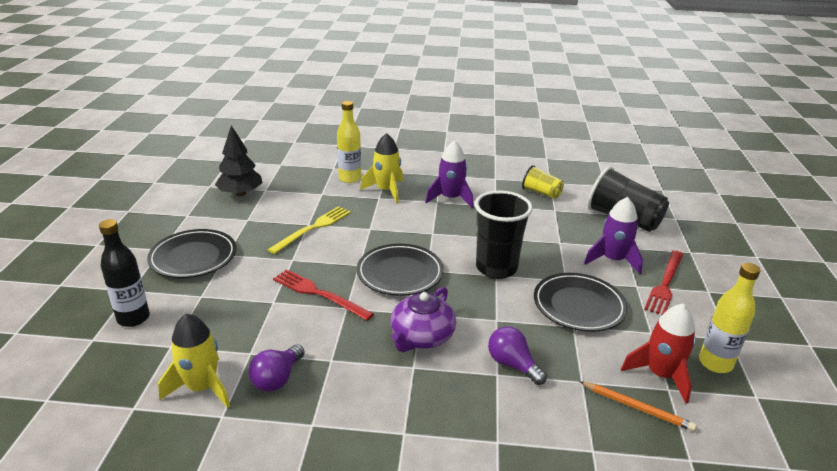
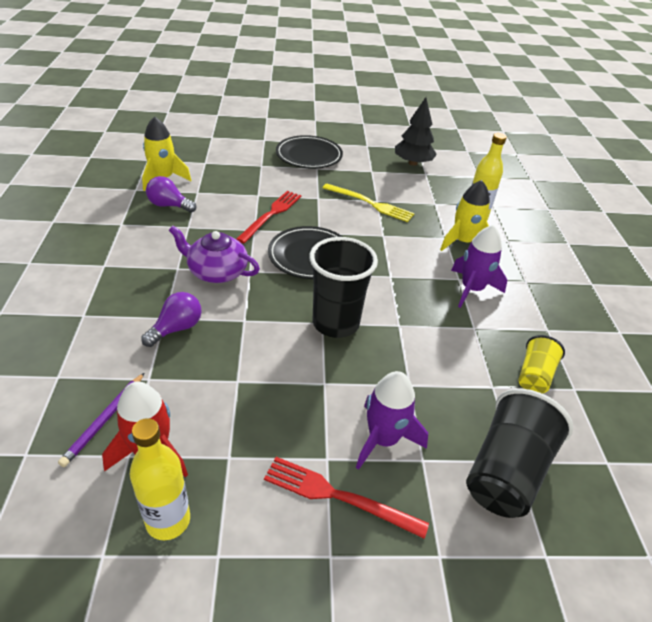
camera: 80 degrees right, 10 degrees up
(133, 318) = (233, 146): black bottle -> none
(578, 306) = (275, 390): black plate -> none
(637, 407) = (104, 420): orange pencil -> purple pencil

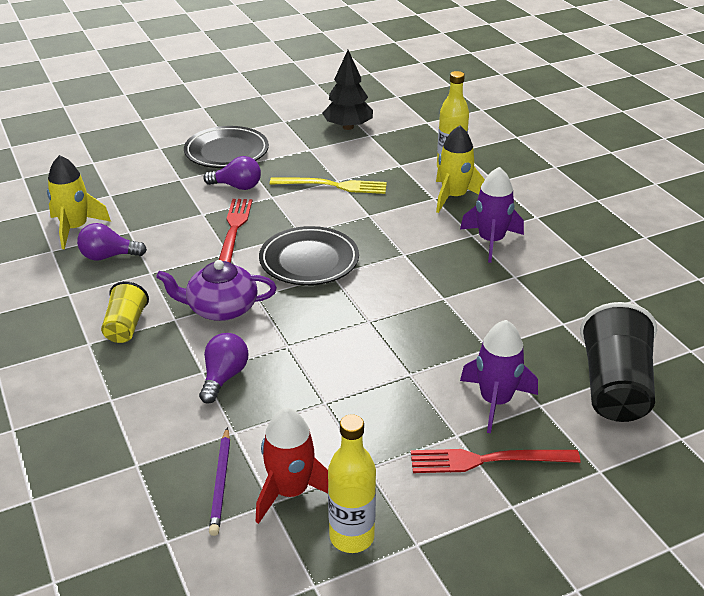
camera: 20 degrees left, 5 degrees down
(298, 183) = (237, 186): none -> purple light bulb
(335, 323) = (382, 317): black cup -> none
(534, 376) = (593, 301): yellow cup -> yellow cup (126, 326)

